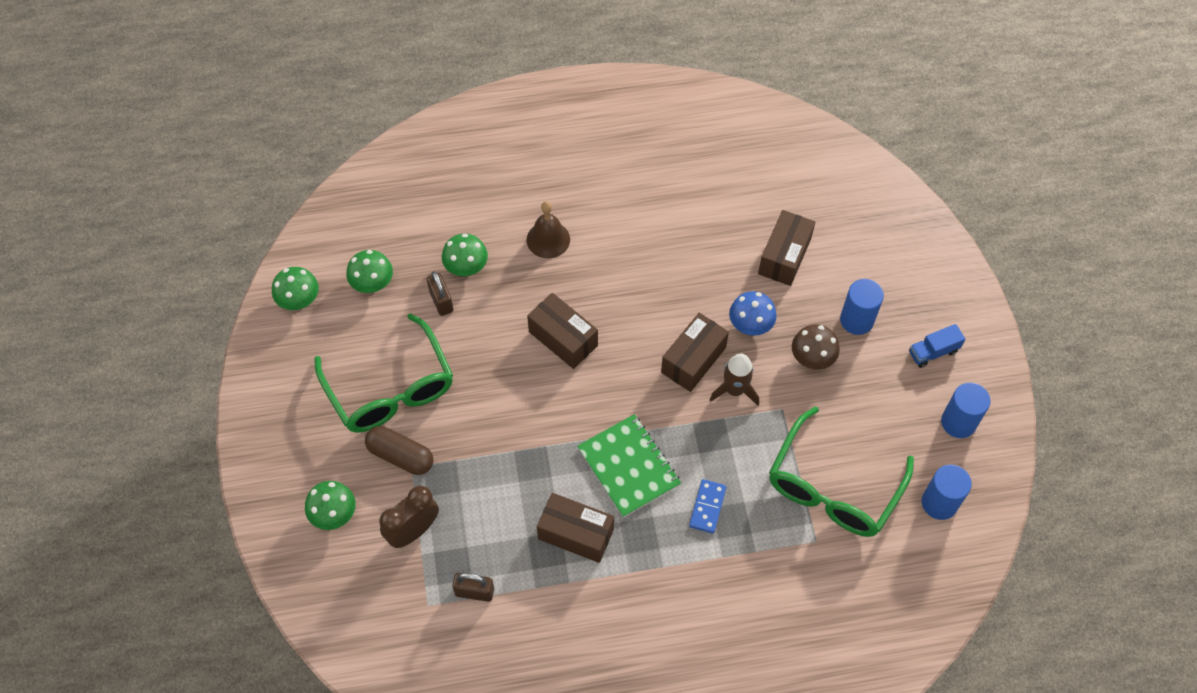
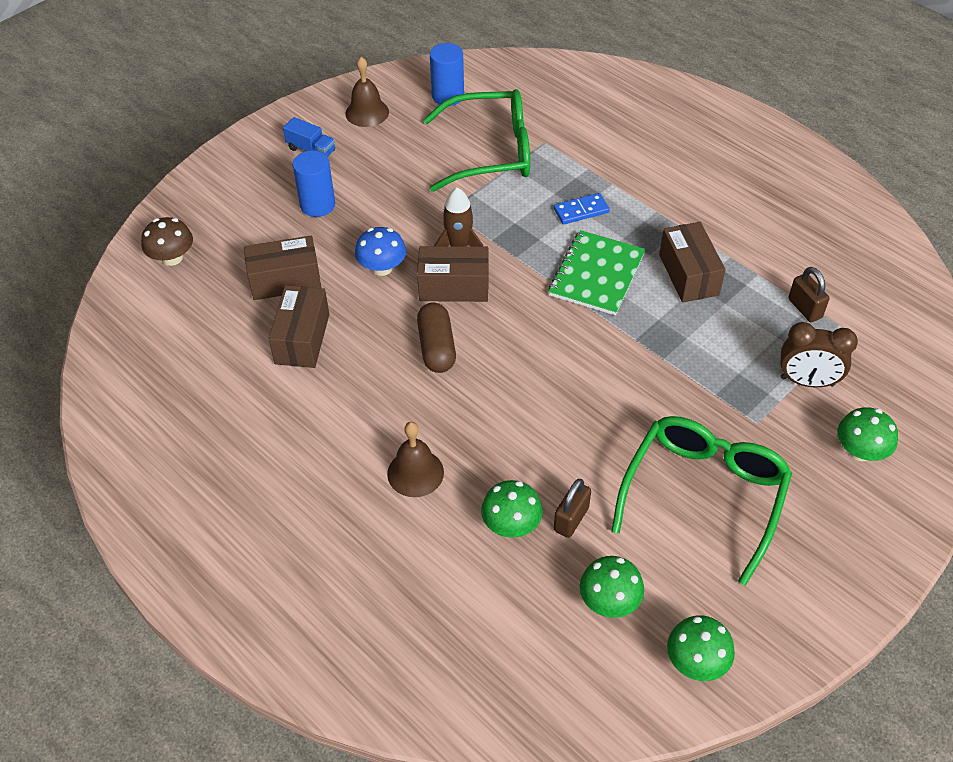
camera: 125 degrees left, 10 degrees down
(401, 456) = (756, 438): brown capsule -> brown capsule (436, 347)
(563, 338) = (519, 390): brown box -> brown box (302, 339)
(812, 358) = (381, 214): brown mushroom -> brown mushroom (172, 258)
(958, 422) = (367, 112): blue cylinder -> brown bell

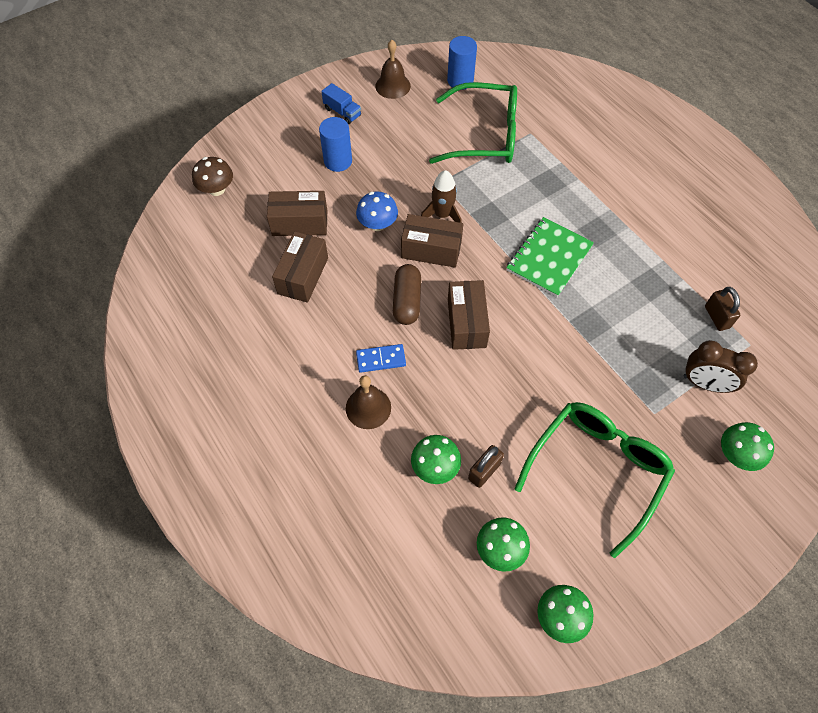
camera: 10 degrees right, 10 degrees up
(581, 211) = (548, 199): blue domino -> blue domino (381, 359)
(688, 274) = (625, 270): brown box -> brown box (466, 323)

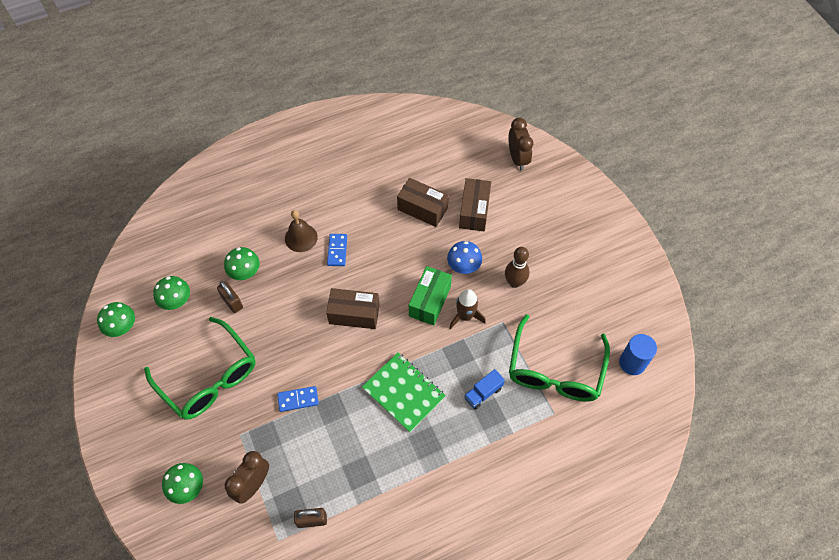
camera: 100 degrees right, 0 degrees up
(217, 189) = (517, 159): brown mushroom -> brown clock
(338, 161) = (537, 245): blue cylinder -> none
(342, 112) = (596, 255): blue truck -> blue truck (483, 393)
(390, 176) = (514, 282): none -> brown bowling pin
(393, 86) = (628, 301): brown bell -> none
(407, 301) = (384, 275): brown capsule -> none
(431, 250) = (430, 301): brown box -> green box
(591, 360) = (298, 399): none -> blue domino

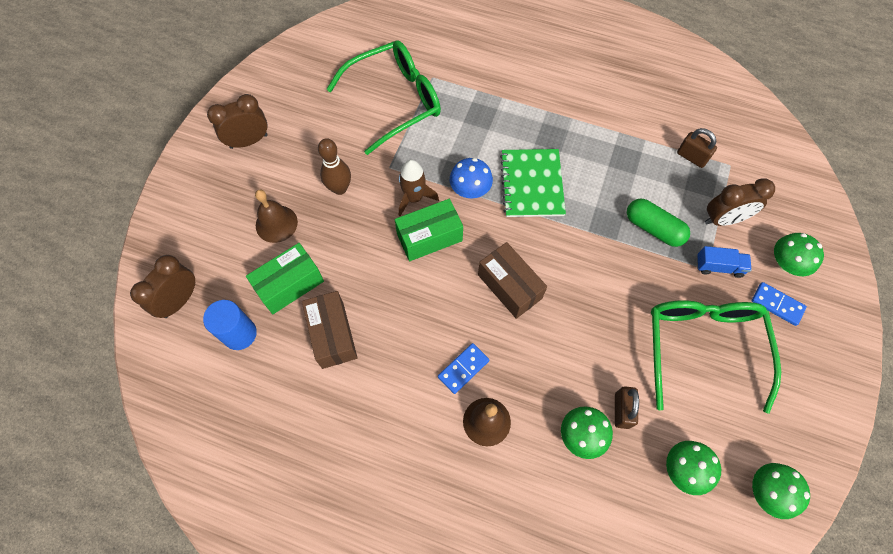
camera: 135 degrees left, 5 degrees up
(296, 433) = (653, 228): none -> green capsule
(298, 399) = (630, 254): blue domino -> blue domino (777, 304)
(463, 266) = (363, 241): blue mushroom -> blue mushroom (470, 189)
(474, 211) = (290, 285): brown box -> green box
(483, 393) = (468, 131): blue truck -> blue truck (718, 267)
(522, 233) = (276, 223): none -> brown bell
(602, 261) = (249, 141): none -> brown clock
(632, 363) = (334, 59): blue cylinder -> blue cylinder (240, 334)

